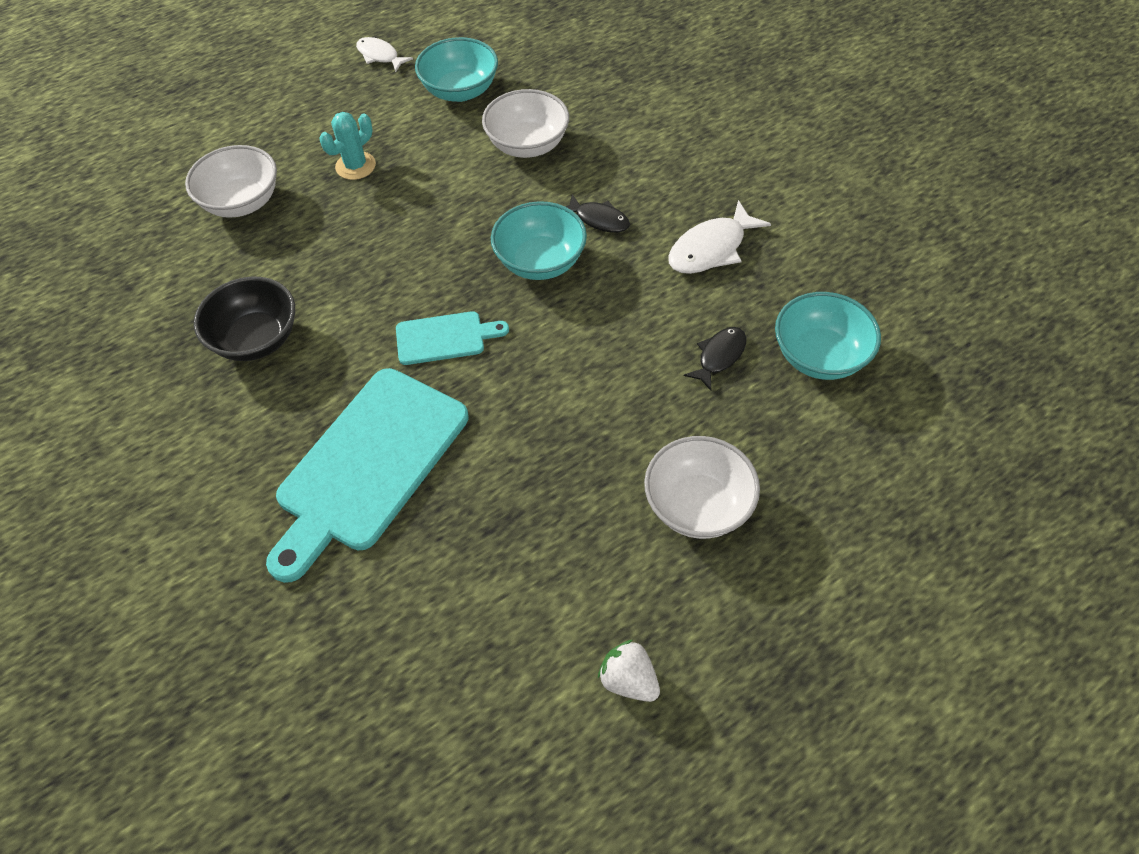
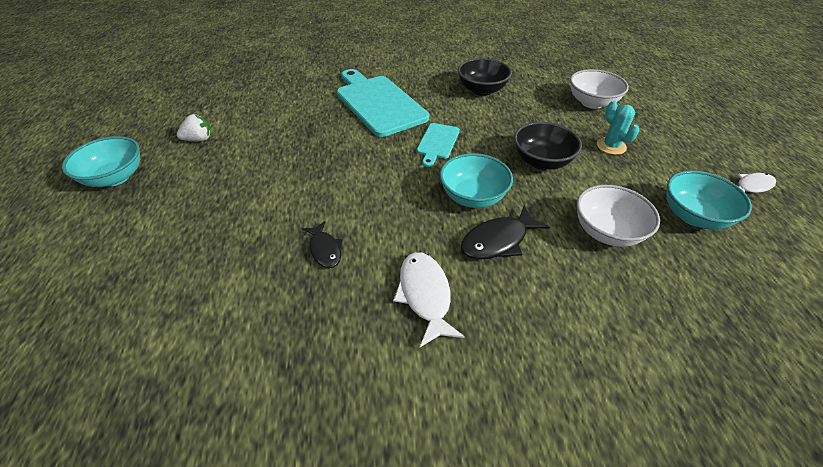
camera: 115 degrees right, 10 degrees down
(428, 220) = (541, 161): none -> black bowl
(599, 219) = (498, 241): black fish -> black fish, size x1.54
(698, 505) = (243, 193): white bowl -> none
(820, 356) = (273, 308): turquoise bowl -> turquoise bowl (115, 177)

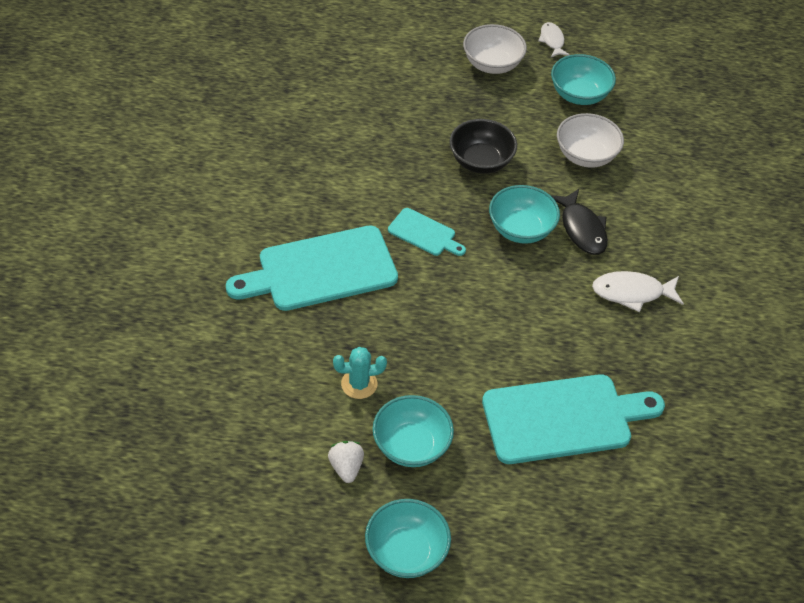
camera: 80 degrees left, 5 degrees up
(216, 166) = (411, 445): none -> turquoise bowl
(243, 256) = (564, 418): none -> turquoise cutting board
(325, 249) = (568, 354): black fish -> none
(482, 90) = (325, 164): black bowl -> none
(592, 103) = (387, 81): white bowl -> white bowl (492, 64)
(611, 146) = (471, 101): turquoise cactus -> turquoise cactus (359, 384)

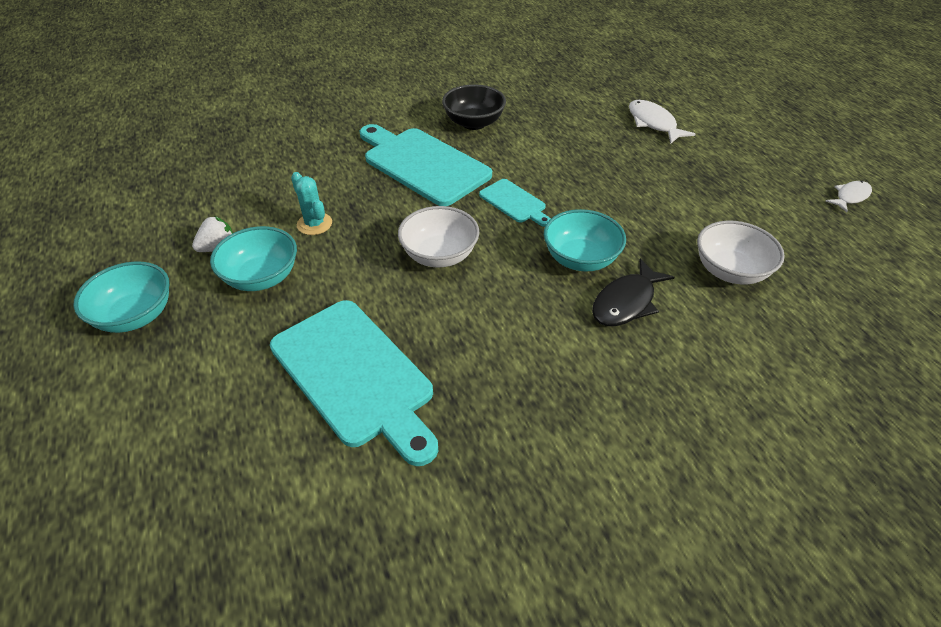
camera: 65 degrees right, 5 degrees down
(424, 234) = (514, 202): turquoise cutting board -> turquoise cutting board turned 45 degrees counterclockwise
(480, 161) = (636, 205): black bowl -> black bowl (474, 123)
(492, 64) = (764, 172): white bowl -> white bowl (439, 255)
(579, 95) = (806, 238): turquoise bowl -> none
(632, 293) = (576, 375): white fish -> white fish (653, 123)

